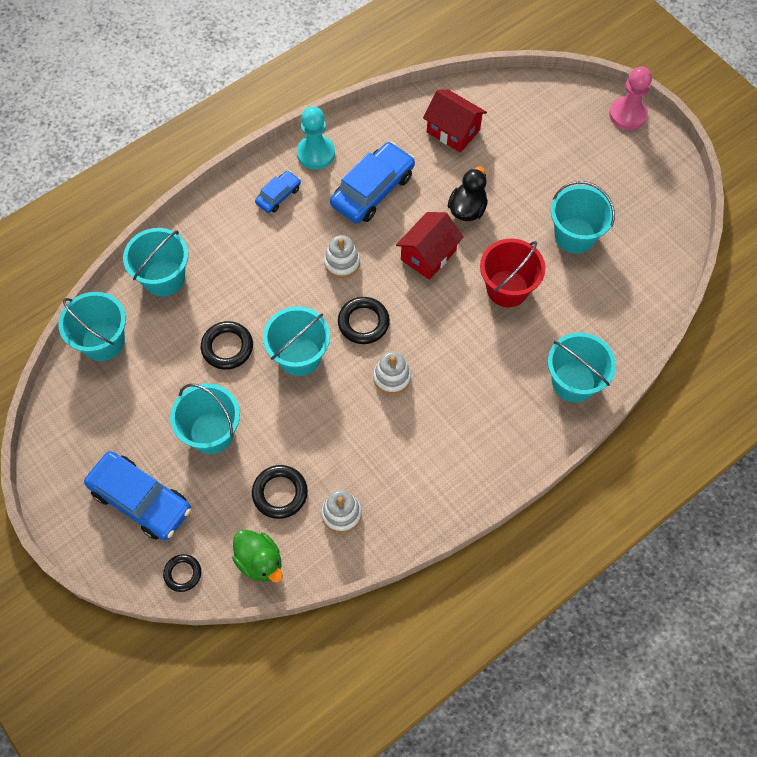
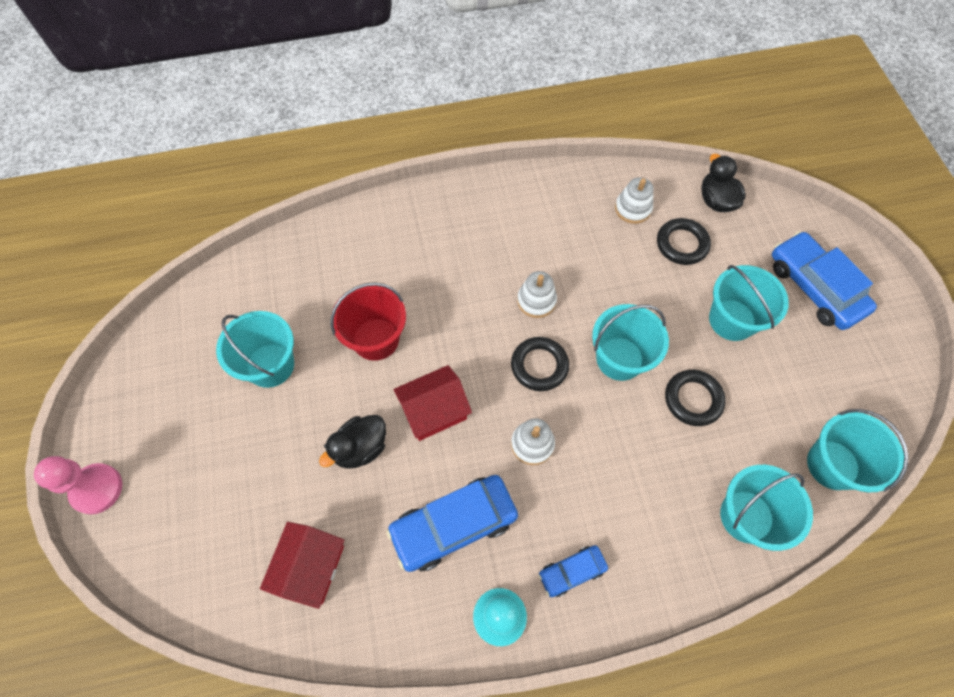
camera: 155 degrees left, 0 degrees up
(183, 574) = (786, 216): black ring -> none
(260, 561) = (716, 201): green duck -> black duck
(453, 131) = (311, 567): red house -> red house turned 45 degrees clockwise
(573, 382) = (373, 230): turquoise bucket -> none

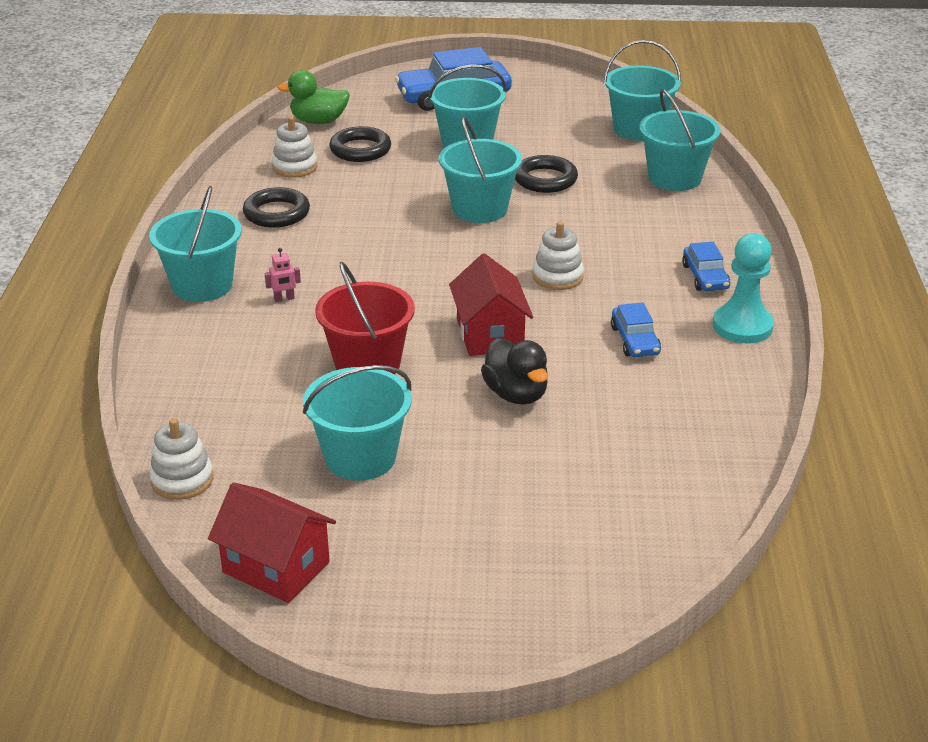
camera: 75 degrees left, 30 degrees down
(97, 489) = (485, 646): pink pawn -> none
(311, 567) = (658, 449): red house -> red house (276, 567)
(444, 262) = (284, 299): none -> pink robot
(446, 208) = (202, 285): none -> turquoise bucket
(453, 525) = (635, 340): blue car -> blue car, size x0.53
(536, 301) = (379, 245): white stacking toy -> white stacking toy (182, 480)
(539, 366) = (464, 257): black ring -> black ring (276, 213)
(716, 201) = (318, 121): black duck -> green duck

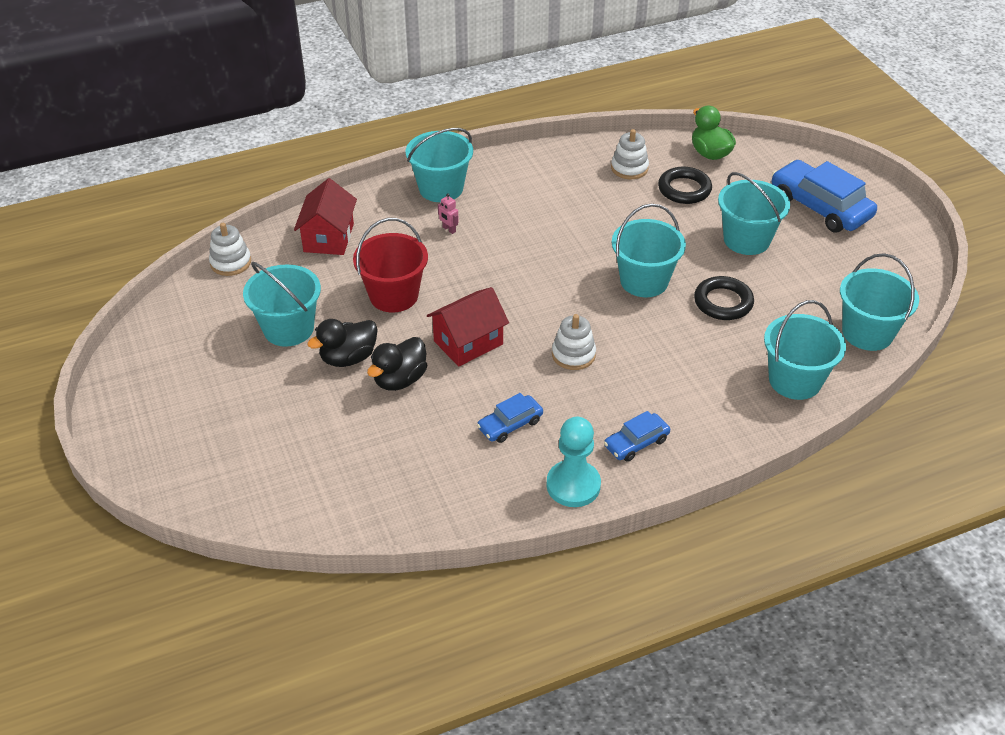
camera: 65 degrees right, 10 degrees up
(276, 213) = (557, 184): black ring -> none
(276, 567) = (167, 331): red house -> red house (328, 238)
(451, 423) = (348, 358): none -> black duck

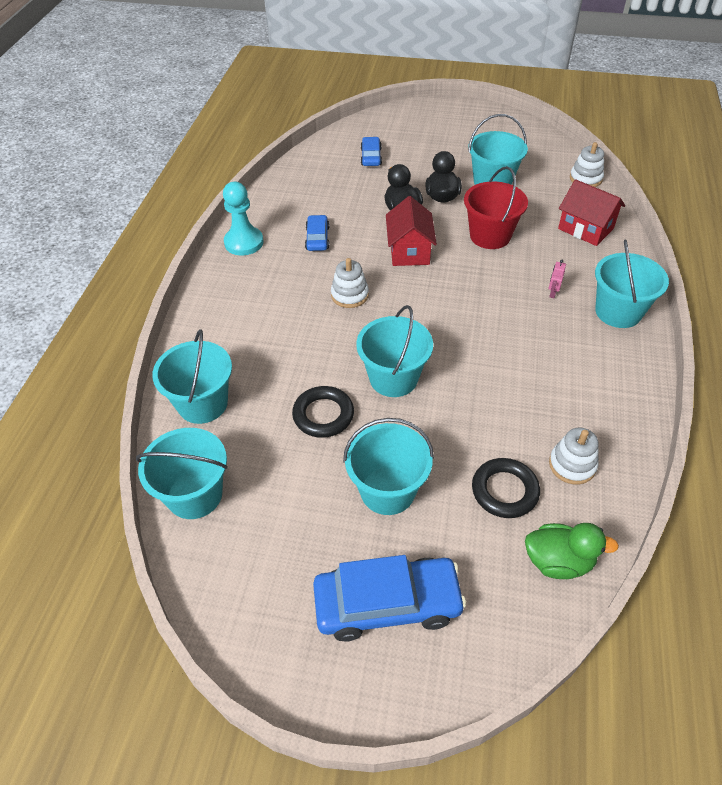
camera: 125 degrees right, 5 degrees up
(449, 229) = (552, 293): pink robot -> pink robot turned 60 degrees counterclockwise
(636, 443) = (243, 285): blue car -> blue car (371, 157)

